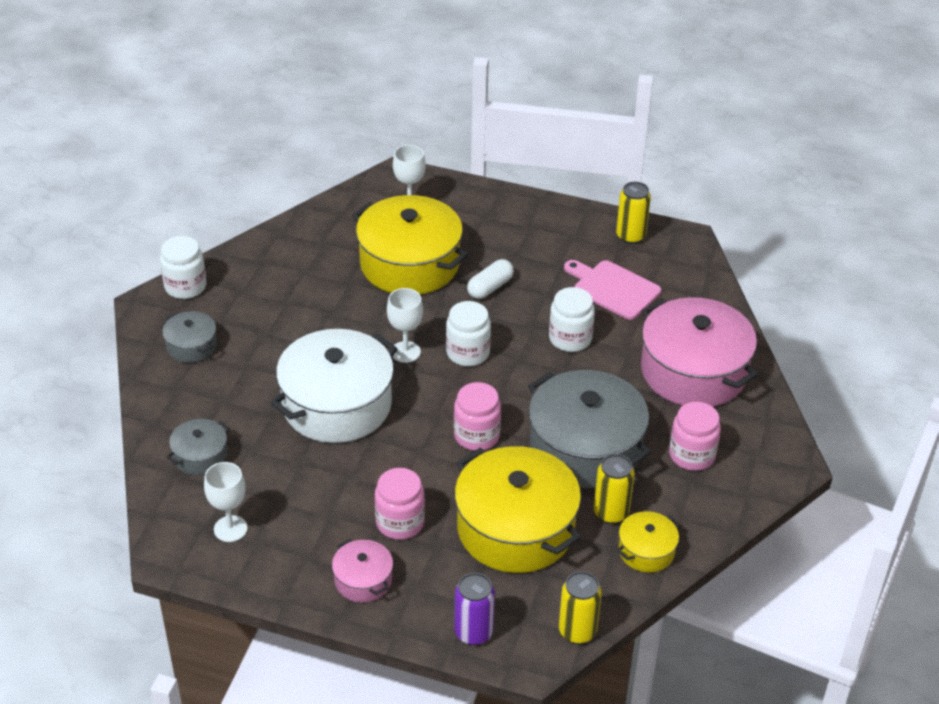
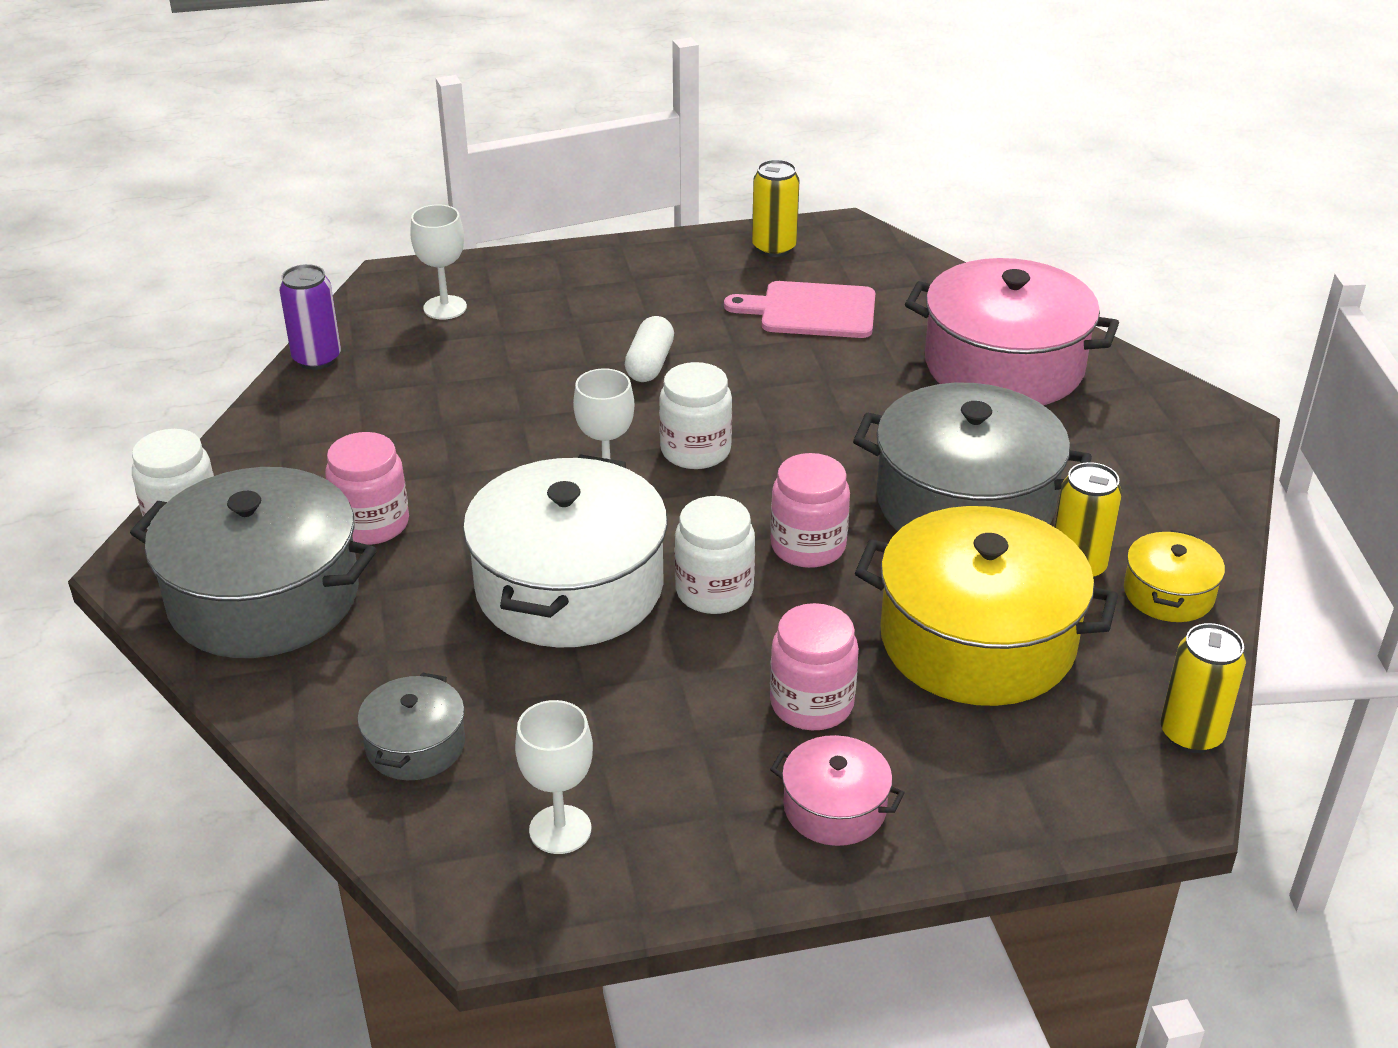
camera: 30 degrees left, 5 degrees down
(191, 346) = (264, 597): grey pot -> grey pot, size x2.10
(409, 264) = (510, 374): yellow pot -> none
(473, 632) = (1060, 804): purple can -> purple can (317, 359)
(570, 338) = (814, 385): white jar -> white jar (714, 591)
(692, 455) = (1102, 459): pink jar -> pink jar (372, 524)

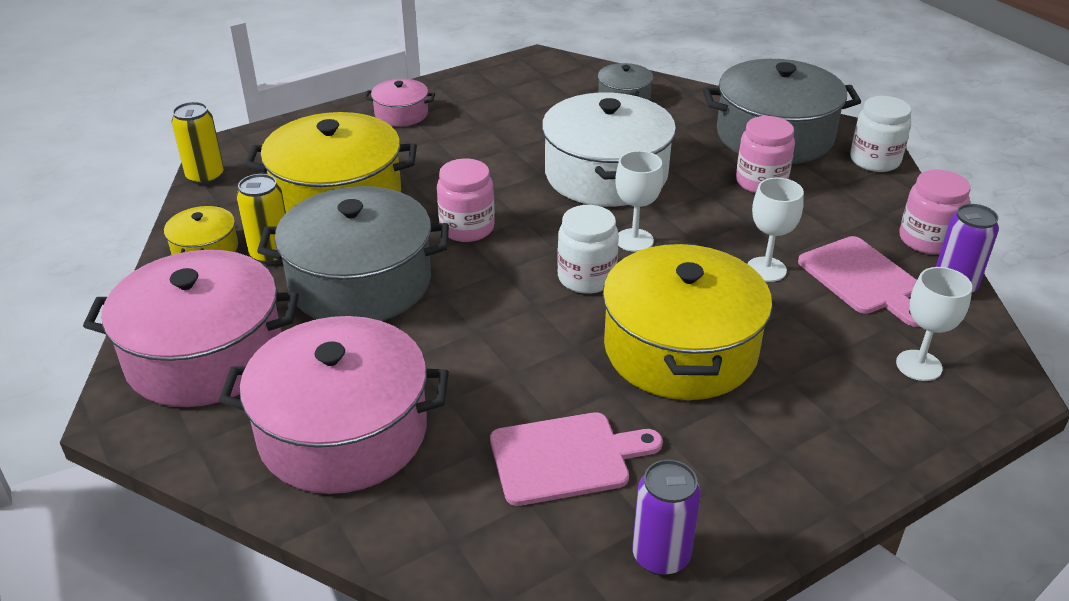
camera: 160 degrees right, 0 degrees up
(399, 385) = (862, 279): none -> pink cutting board
(560, 829) = (529, 85): white goblet -> white goblet (766, 269)
(650, 364) = (680, 349): white capsule -> yellow pot
(714, 591) = (515, 190): white jar -> none
(774, 248) = (661, 556): yellow can -> purple can
(811, 704) = (429, 149): pink jar -> pink jar (927, 240)
(1147, 459) = (205, 355): none -> pink pot

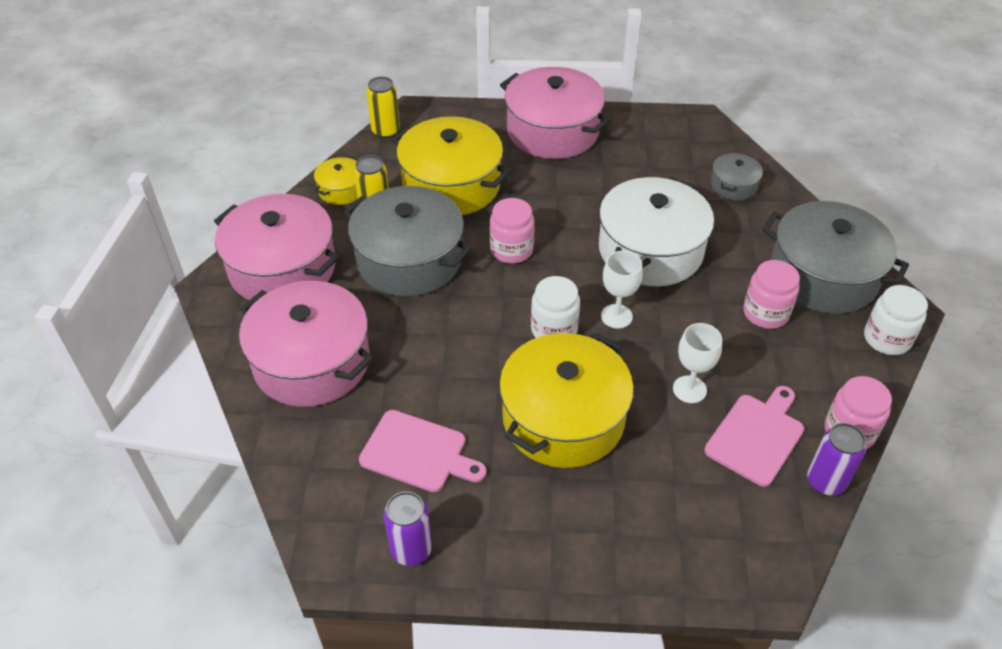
camera: 35 degrees right, 10 degrees up
(401, 114) = (552, 131): pink pot -> pink pot, size x2.10
(862, 279) = (756, 436): pink cutting board -> pink cutting board turned 150 degrees counterclockwise
(918, 365) = (721, 527): white goblet -> none

